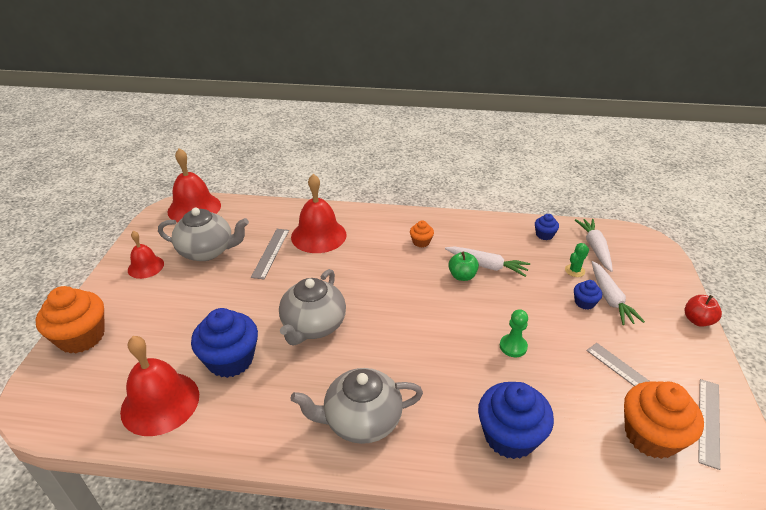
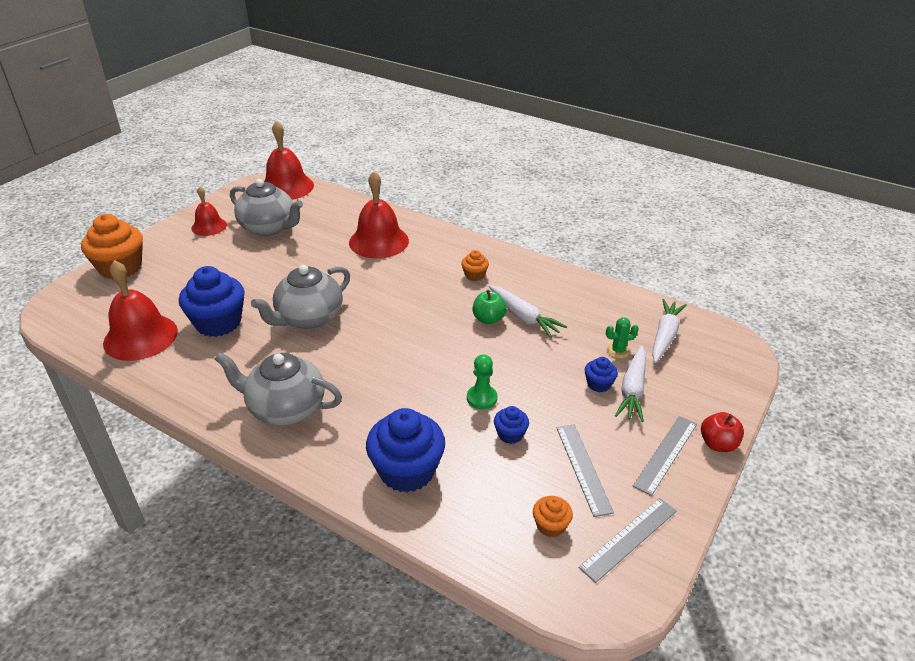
camera: 25 degrees right, 0 degrees up
(271, 253) = (322, 244): grey ruler -> grey ruler (666, 454)
(544, 235) = (617, 306): blue cupcake -> blue cupcake (510, 434)
(651, 436) = (550, 525): orange cupcake -> orange cupcake, size x0.48

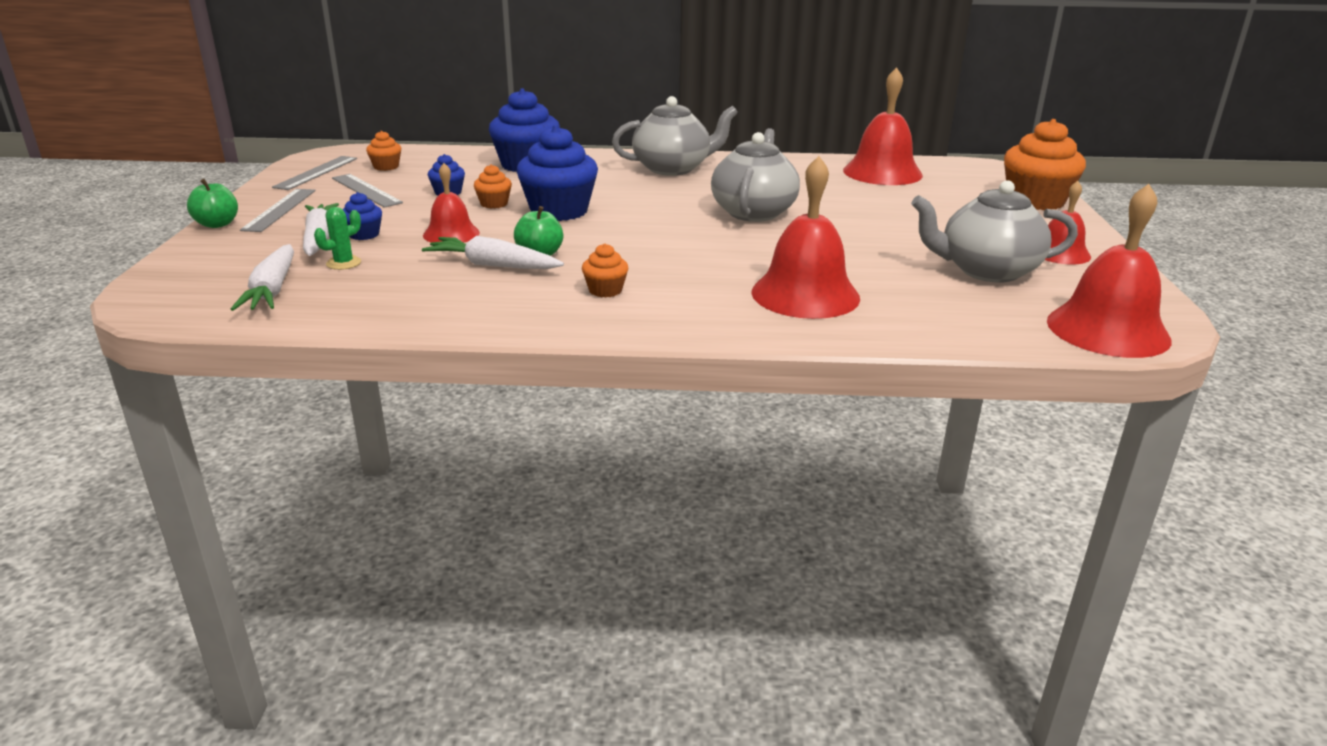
camera: 150 degrees right, 10 degrees down
(218, 323) = (836, 192): blue cupcake -> blue cupcake (559, 211)
(482, 398) = (494, 204): green pawn -> orange cupcake
(534, 363) = (451, 234): none -> red bell
(718, 444) = (217, 224): red apple -> green apple

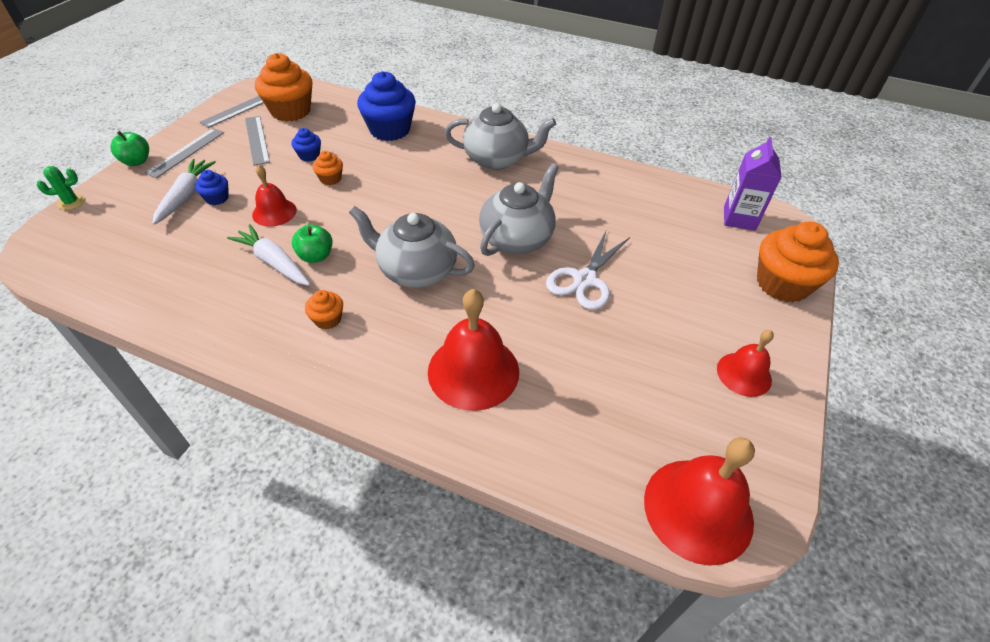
camera: 20 degrees right, 20 degrees up
(272, 290) = (116, 253): white carrot -> none
(343, 263) = (180, 232): green cactus -> green cactus (71, 202)
(386, 167) = (291, 111): orange cupcake -> orange cupcake, size x2.09
(559, 211) = (369, 200): blue cupcake -> none
(852, 225) = (585, 280): none -> white scissors
(882, 172) = (670, 205): red bell -> none
(955, 171) = (739, 218): none -> purple carton
(987, 271) = (653, 382): grey teapot -> grey teapot (416, 270)

